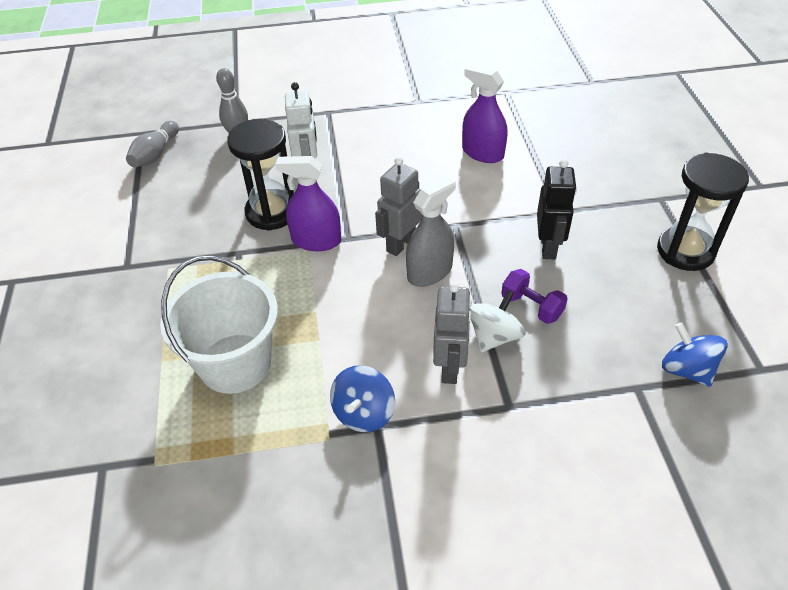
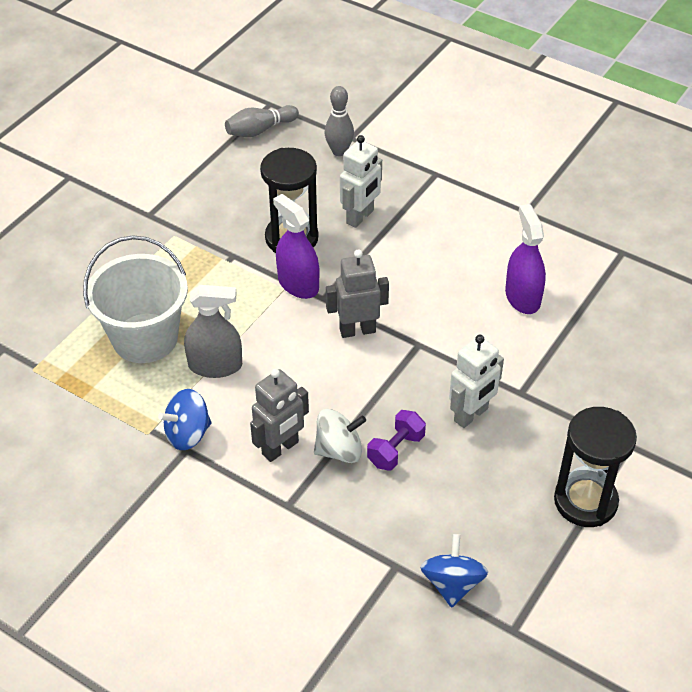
camera: 40 degrees right, 0 degrees up
(429, 272) = (352, 368): grey spray bottle -> grey spray bottle (215, 365)
(531, 306) = (396, 450): purple dumbbell -> purple dumbbell turned 45 degrees clockwise
(548, 247) = (471, 415): black robot -> white robot

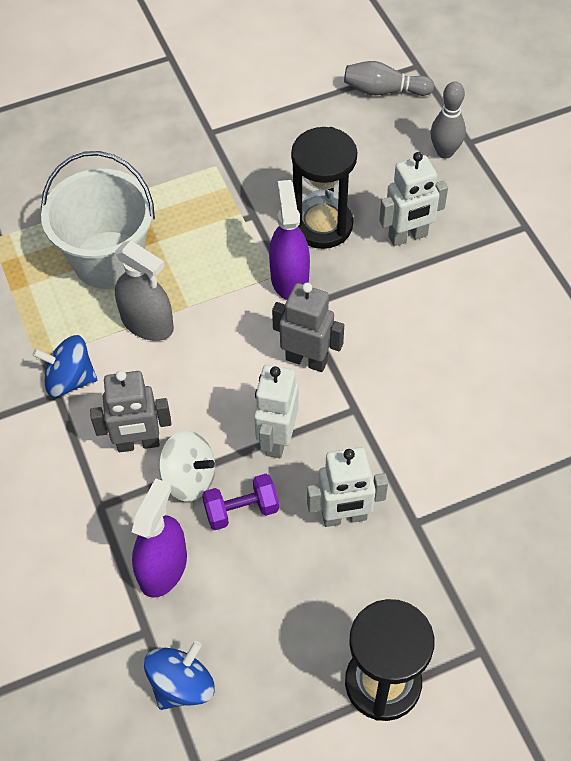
camera: 35 degrees right, 10 degrees up
(381, 391) = (277, 439): none -> white robot
(522, 297) = (504, 416): purple spray bottle -> purple spray bottle (163, 568)

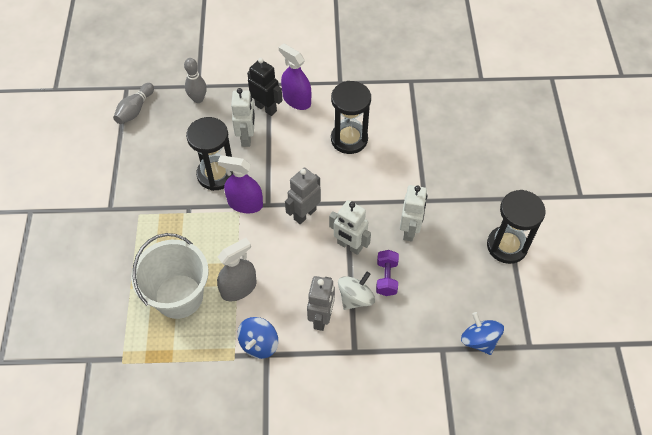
camera: 70 degrees left, 0 degrees up
(163, 568) = (407, 329): purple spray bottle -> purple spray bottle (296, 100)
(477, 240) = (266, 108): none -> black robot
(479, 371) = (349, 139): none -> black hourglass

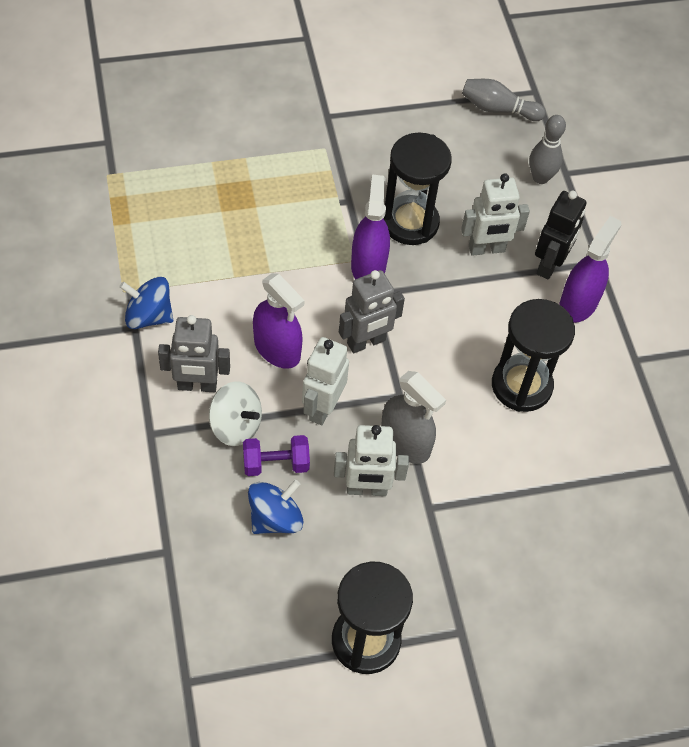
camera: 75 degrees right, 0 degrees up
(179, 296) = (207, 215): white bucket -> none
(238, 288) = (230, 279): grey spray bottle -> grey spray bottle (405, 442)
(300, 266) = (277, 349): none -> purple spray bottle
(304, 214) = (366, 342): grey robot -> grey robot turned 120 degrees clockwise
(479, 340) = (188, 604): blue spinning top -> blue spinning top (275, 518)

